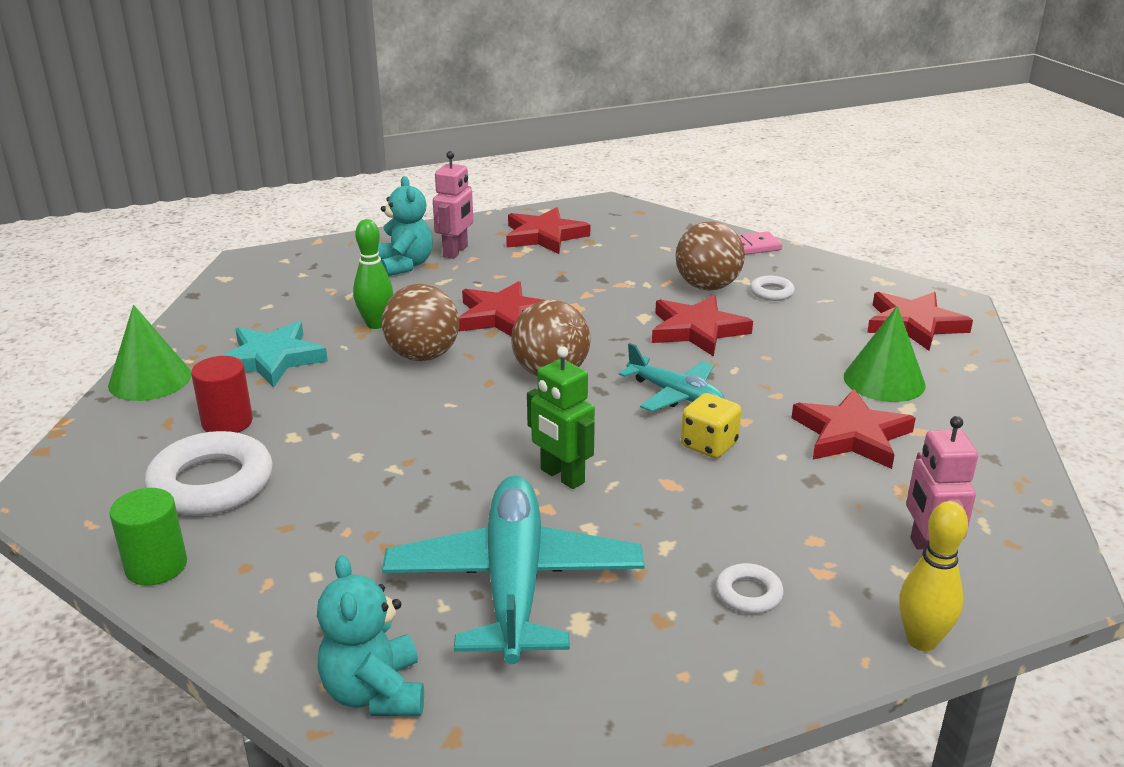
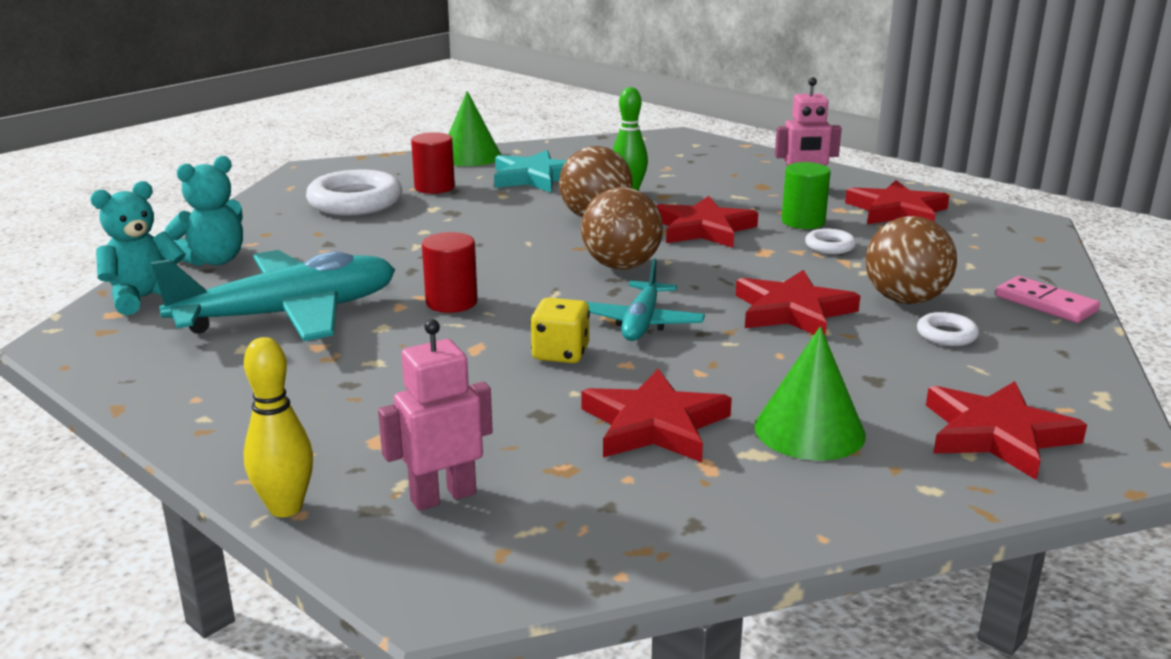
camera: 65 degrees right, 5 degrees down
(156, 566) = (254, 212): green cylinder -> green cylinder (803, 222)
(405, 265) = (747, 178): turquoise teddy bear -> turquoise teddy bear (214, 260)
(562, 476) = (451, 302): green robot -> red cylinder
(748, 594) = (321, 409): white ring -> white ring (830, 246)

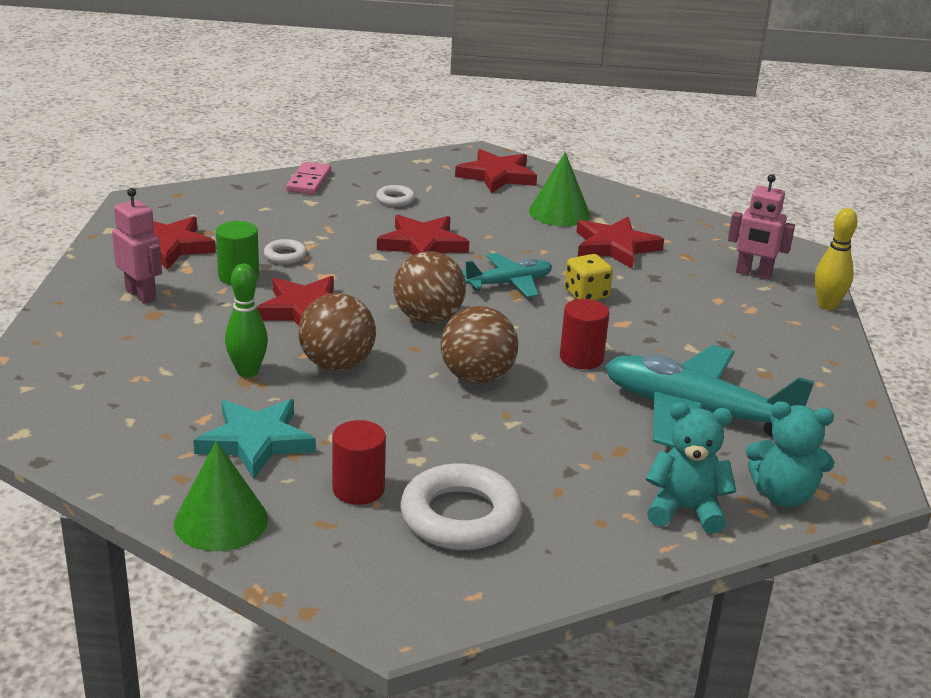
camera: 130 degrees left, 5 degrees up
(905, 300) = (357, 217): brown ball -> brown ball (477, 378)

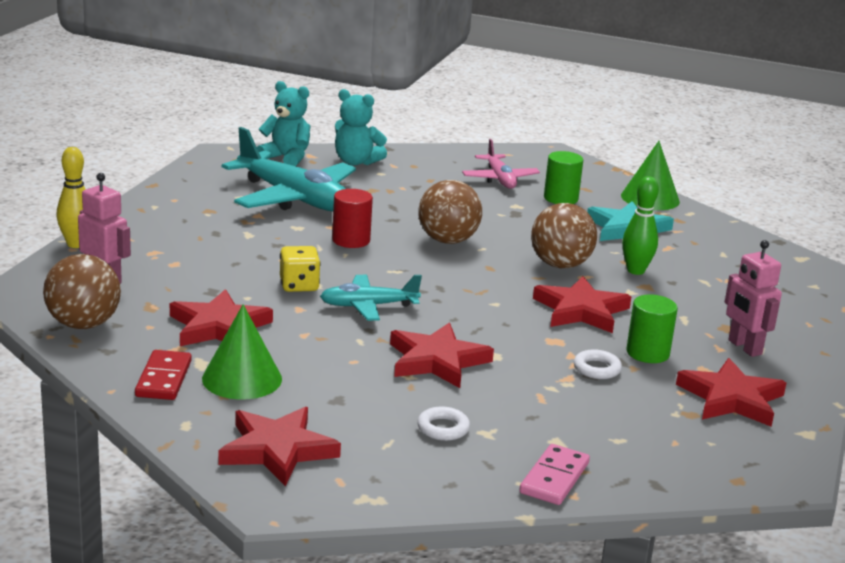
camera: 165 degrees left, 5 degrees down
(358, 489) = (561, 198): red cylinder -> green cylinder
(428, 319) = (467, 287): brown ball -> brown ball (83, 324)
(460, 517) = (499, 179): white ring -> pink plane
(612, 206) = (163, 378): none -> red domino

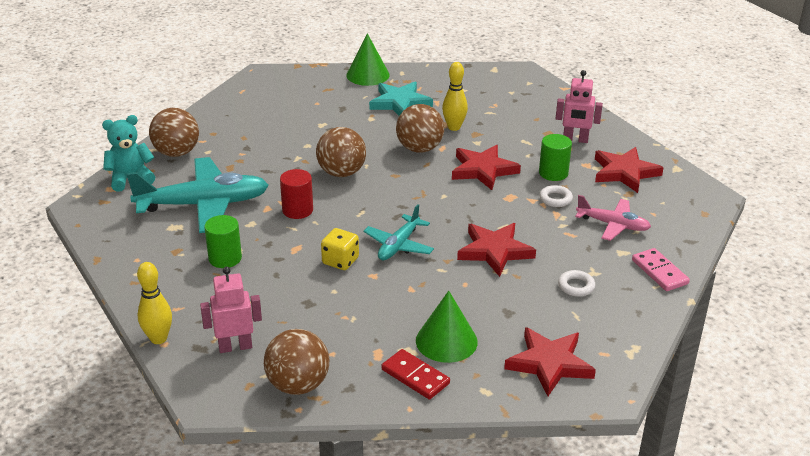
camera: 50 degrees left, 10 degrees up
(219, 327) = (365, 321): red star -> none
(356, 162) = (177, 153): turquoise teddy bear -> brown ball
(499, 179) = (276, 111): pink plane -> pink plane (613, 225)
(561, 198) = (331, 104): green cylinder -> green cylinder (225, 258)
(635, 271) = (454, 127): green bowling pin -> yellow bowling pin

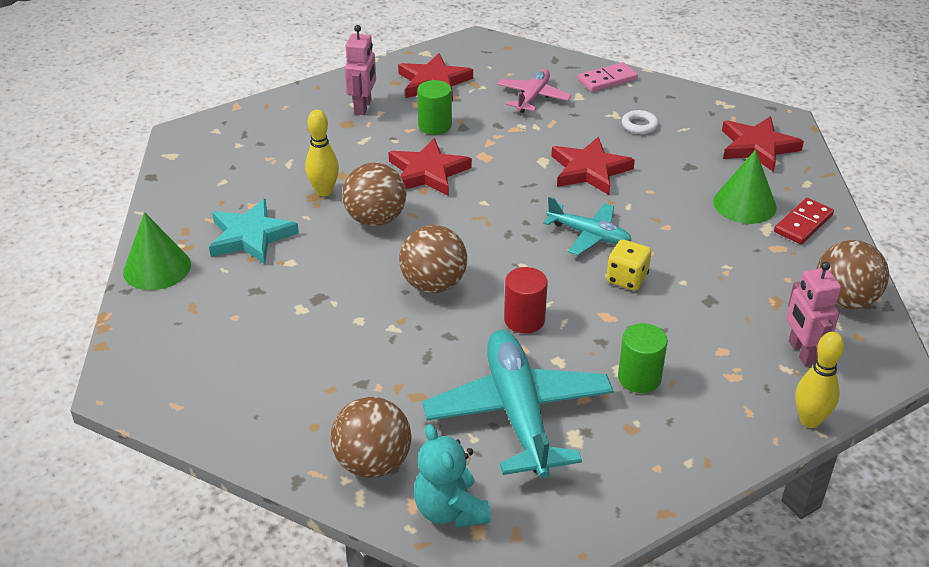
camera: 90 degrees left, 5 degrees up
(555, 199) = (487, 127): white ring -> none

